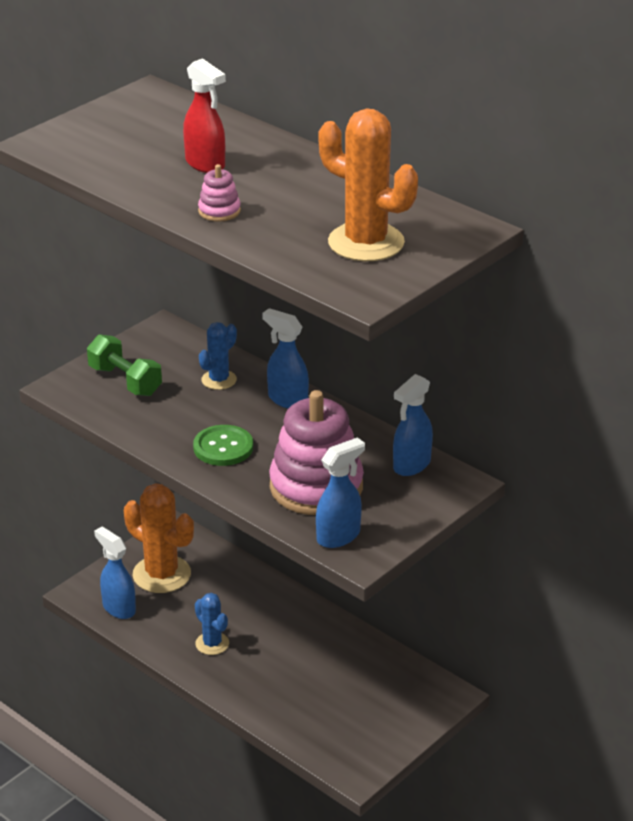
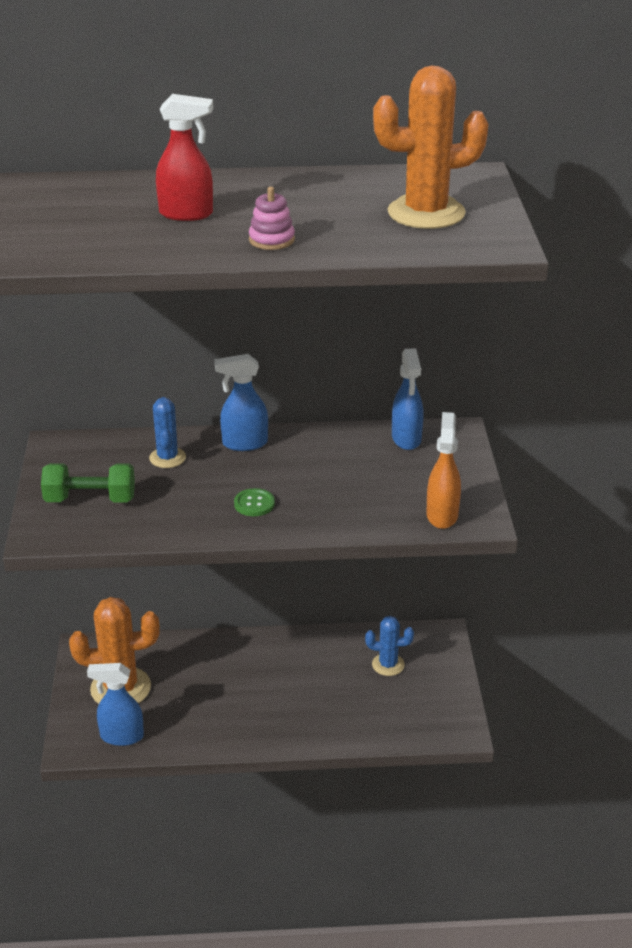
camera: 45 degrees left, 0 degrees up
(212, 644) = (233, 713): blue cactus -> blue cactus (388, 665)
(223, 447) = (254, 504): green button -> green button, size x0.65
(316, 487) = (369, 491): pink stacking toy -> none
(339, 536) = (442, 515): blue spray bottle -> orange spray bottle

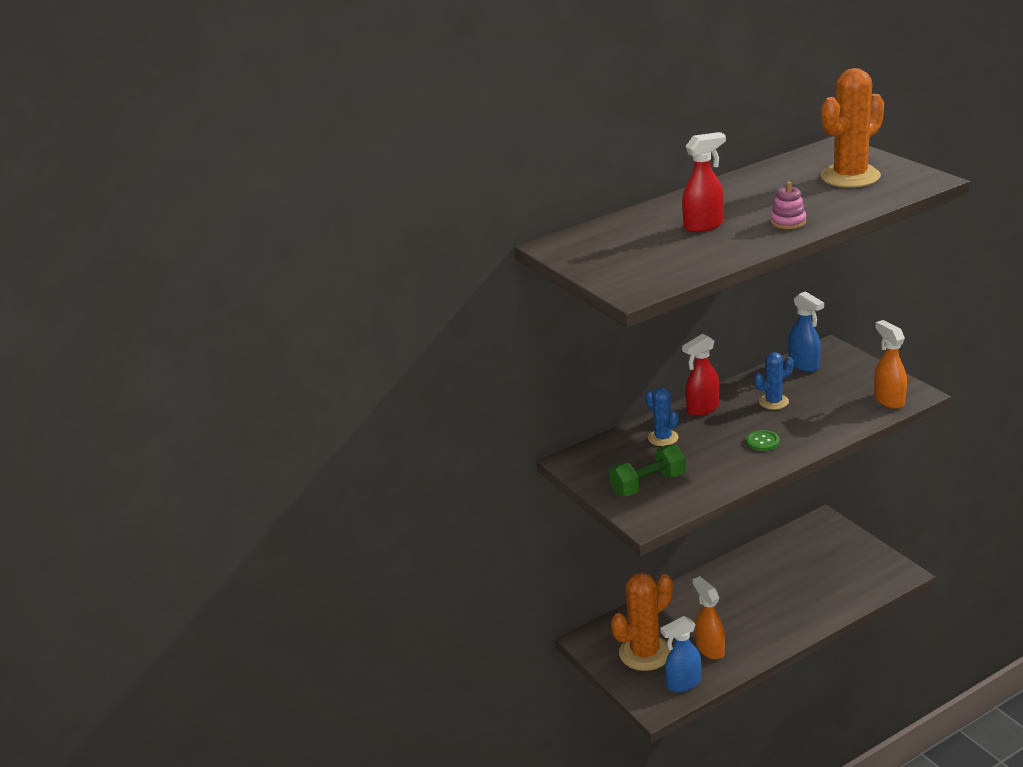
camera: 25 degrees left, 5 degrees down
(183, 714) = (710, 649): none -> orange spray bottle
(244, 443) = (702, 409): blue spray bottle -> red spray bottle
(388, 665) = (810, 554): blue cactus -> blue cactus (773, 402)

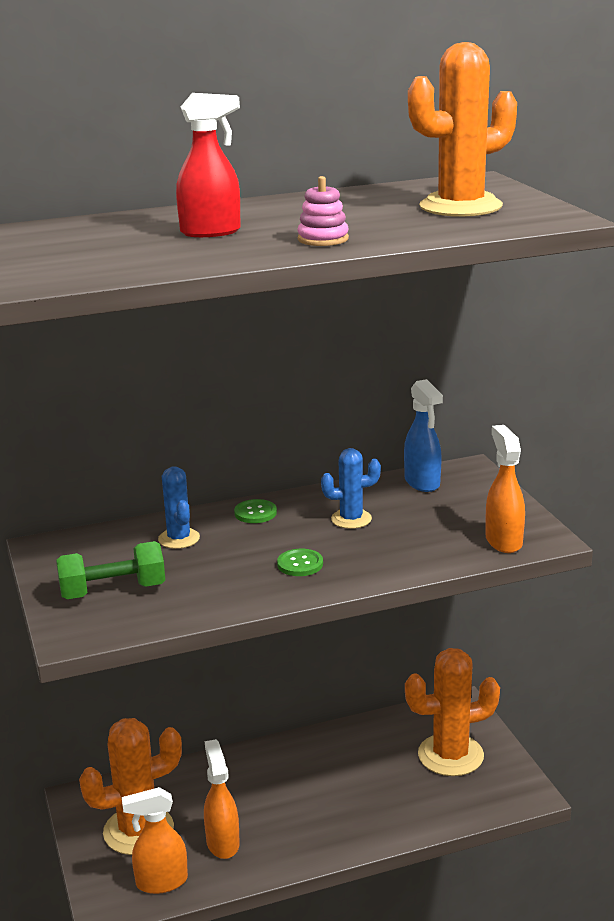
camera: 10 degrees right, 5 degrees down
(683, 683) = (161, 882): blue spray bottle -> orange spray bottle
(702, 409) = (255, 513): red spray bottle -> green button
(835, 557) = (450, 755): none -> orange cactus

